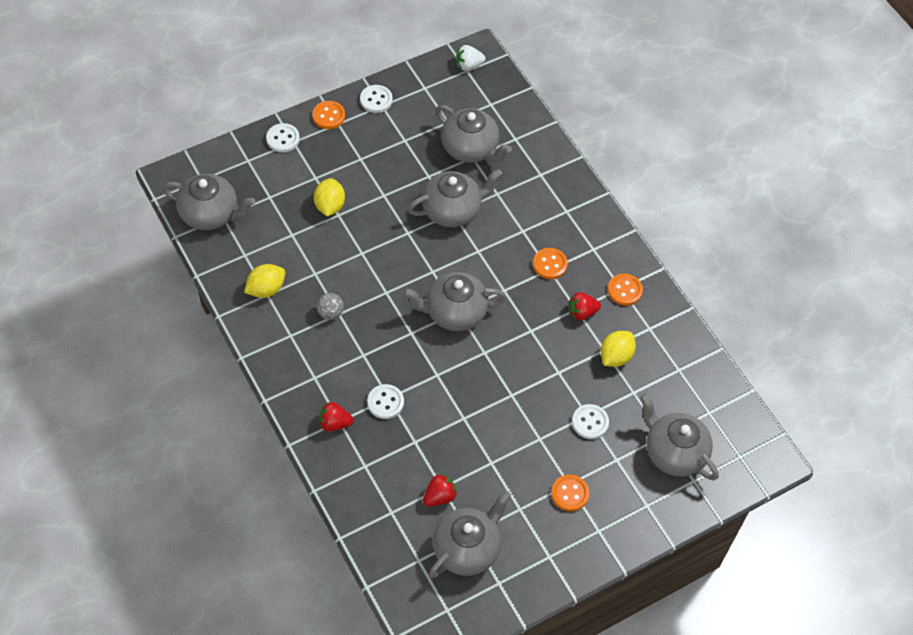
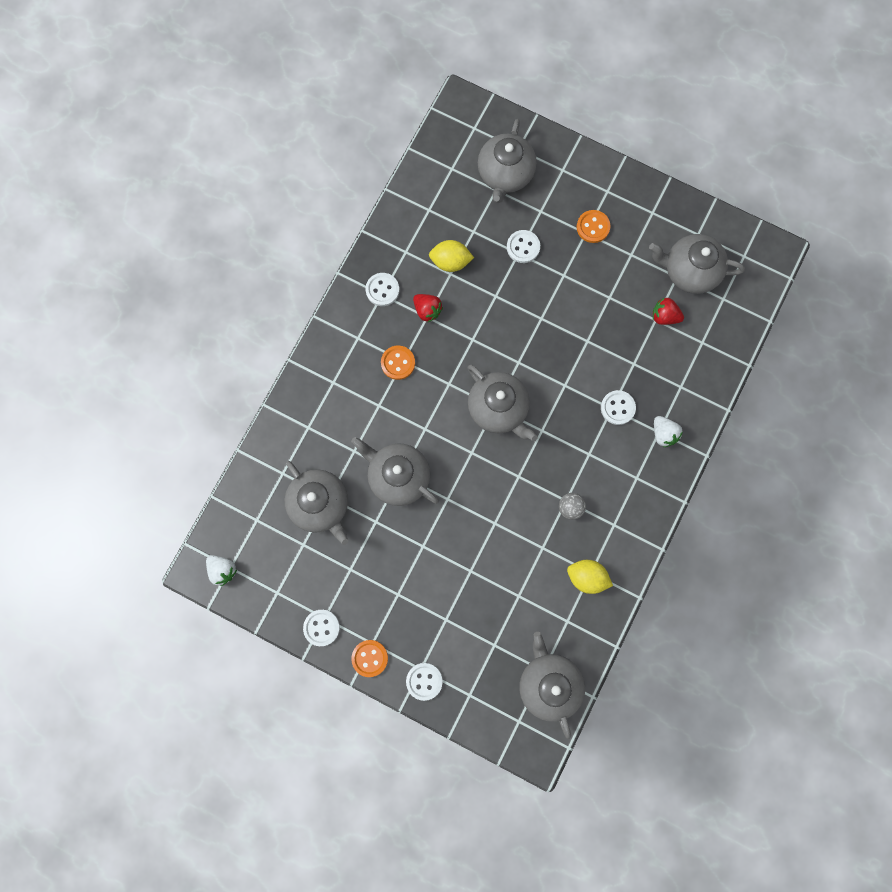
camera: 120 degrees left, 20 degrees up
(329, 206) = (467, 585): yellow lemon -> none
(334, 423) = (663, 434): red strawberry -> white strawberry
(470, 149) = (320, 505): grey teapot -> grey teapot turned 135 degrees clockwise
(624, 290) = (382, 290): orange button -> white button

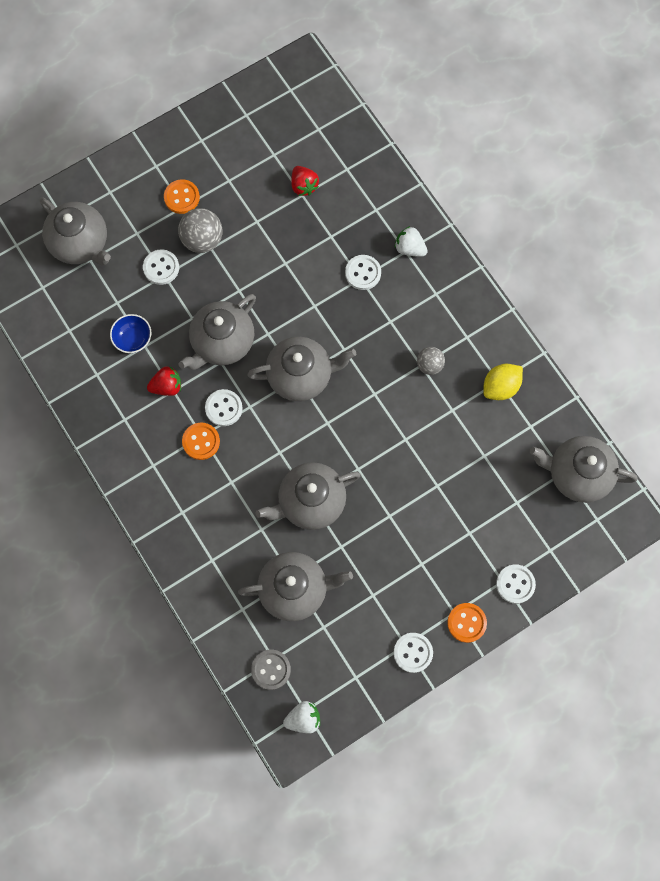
camera: 60 degrees left, 5 degrees down
(247, 523) = (271, 669): none -> grey button
(382, 290) = (120, 416): white button -> white button (223, 408)
(450, 262) = (133, 339): yellow lemon -> blue bowl
(566, 264) = (202, 240): none -> grey ball
(663, 434) = (409, 248): white strawberry -> white strawberry turned 150 degrees counterclockwise
(664, 316) = (303, 186): red strawberry -> red strawberry turned 75 degrees counterclockwise
(689, 271) = (275, 141): grey teapot -> grey teapot (222, 342)

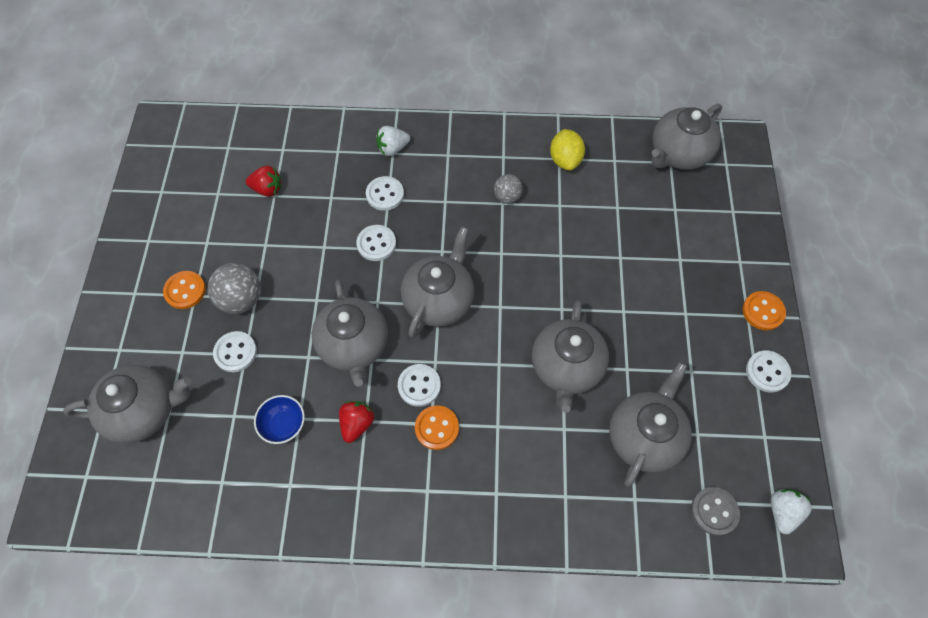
camera: 55 degrees left, 10 degrees down
(515, 584) = (748, 253): white button -> white button (376, 244)

